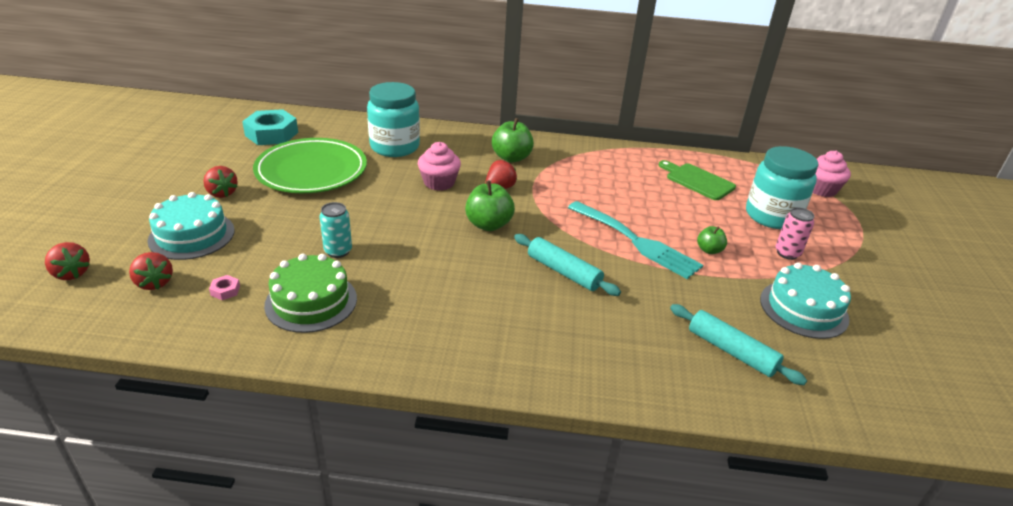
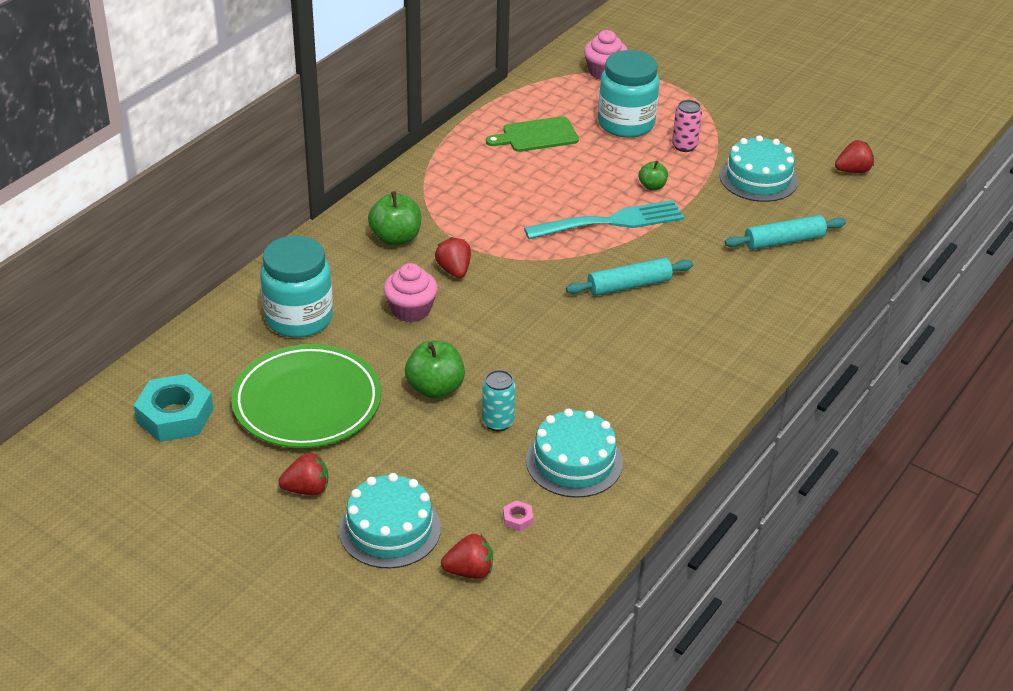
camera: 60 degrees left, 5 degrees up
(71, 273) = (407, 637): red strawberry -> red strawberry (853, 170)
(311, 301) = (574, 461): green cake -> turquoise cake
(488, 224) = (519, 303): green apple -> green apple (435, 388)

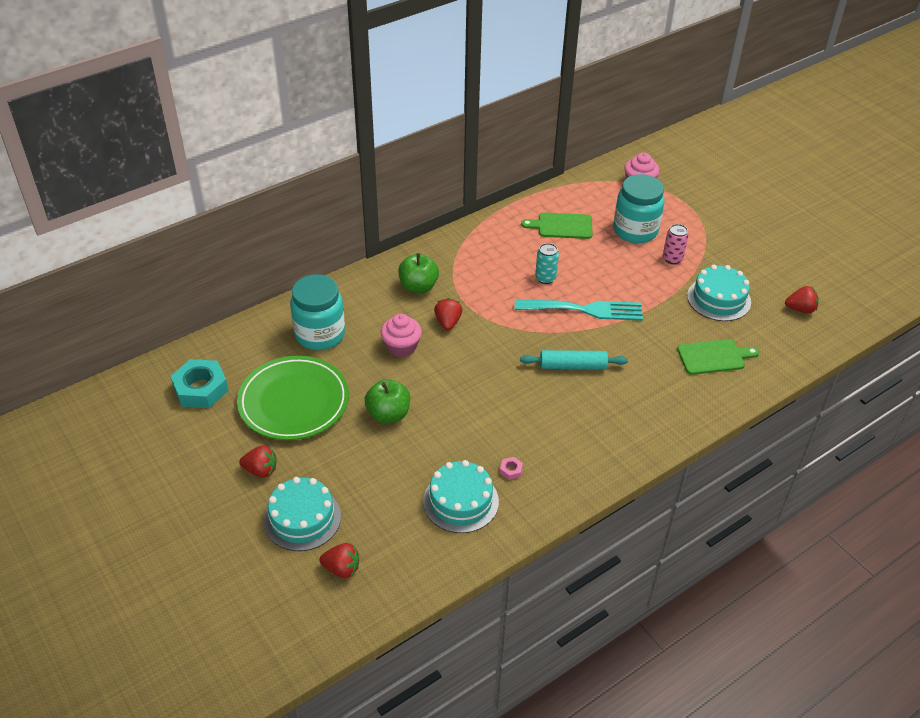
camera: 20 degrees right, 5 degrees up
(498, 422) = (420, 454): turquoise can -> turquoise can (545, 278)
(517, 519) = (397, 536): pink nut -> pink nut (511, 470)
(652, 186) = (630, 287): green apple -> none
(784, 241) = (714, 357): turquoise rolling pin -> green cutting board

